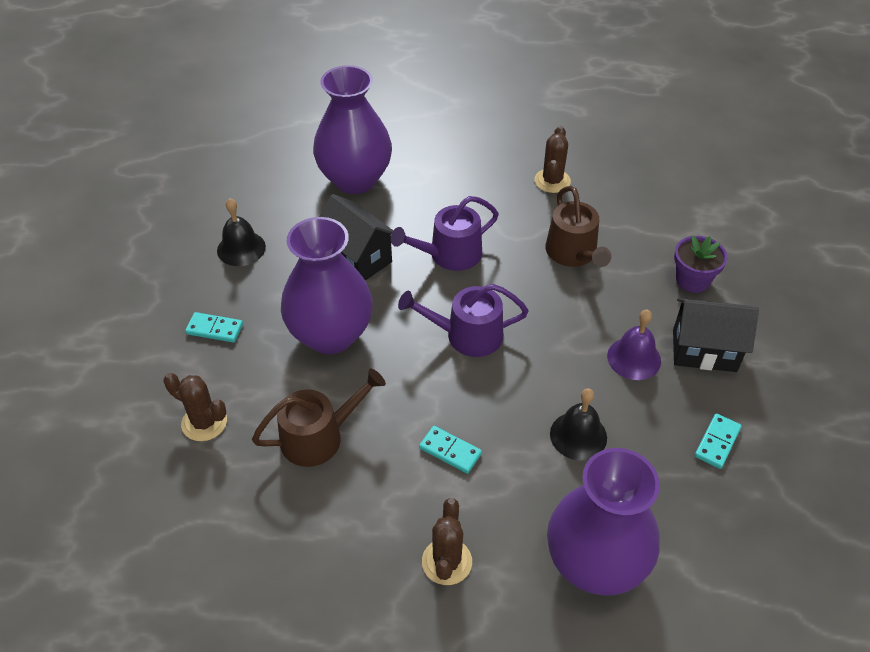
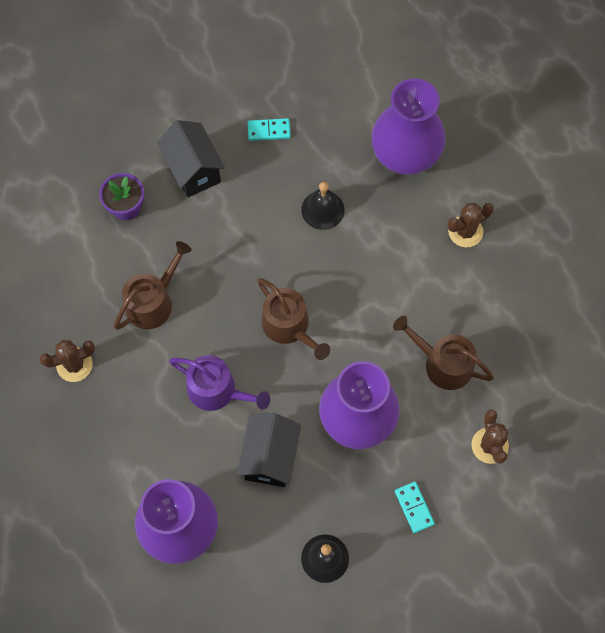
camera: 125 degrees left, 20 degrees up
(450, 451) = (391, 277): turquoise domino -> none
(467, 335) = (289, 326): purple watering can -> brown watering can
(634, 358) = (232, 209): purple bell -> none

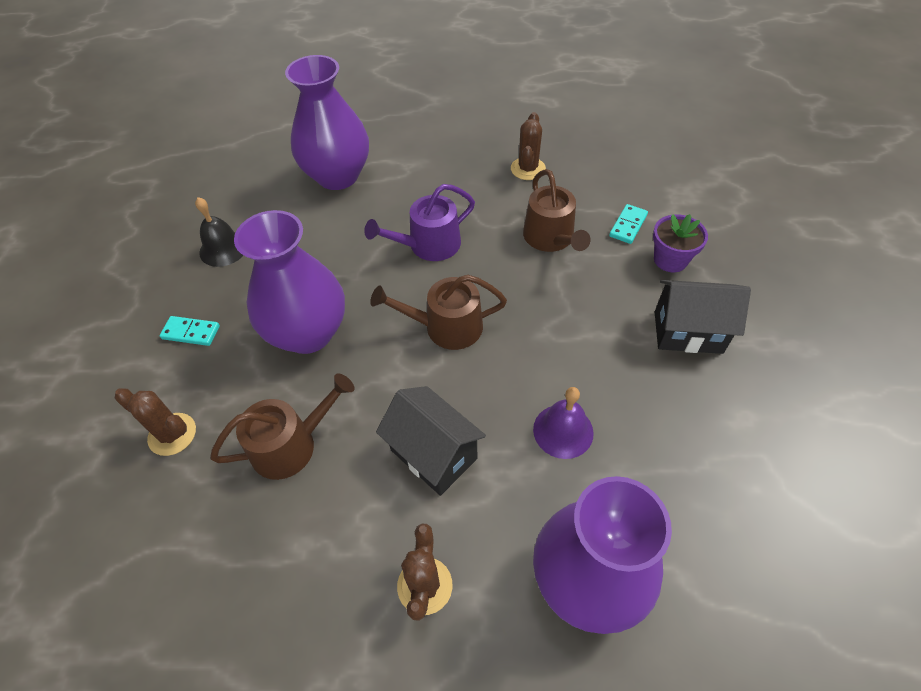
camera: 125 degrees right, 15 degrees down
(269, 130) = (709, 432): turquoise domino -> turquoise domino (628, 225)
(270, 457) = (337, 253): black house -> black house (433, 454)
(322, 210) = (563, 431): black bell -> purple bell

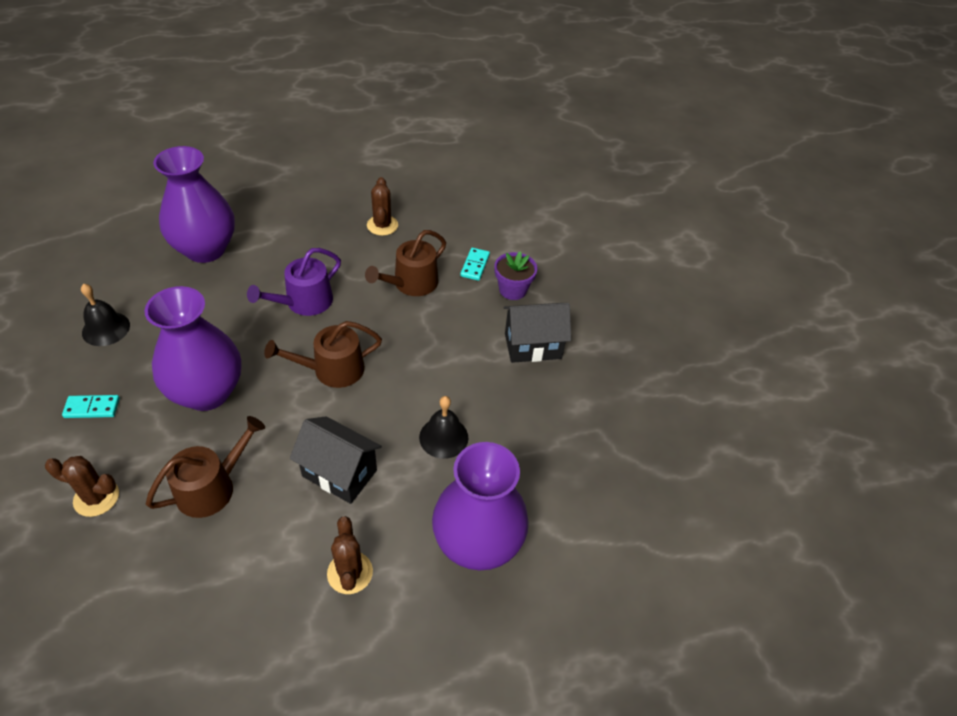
camera: 20 degrees left, 5 degrees down
(551, 238) = (411, 283): brown watering can -> brown watering can turned 75 degrees clockwise
(563, 431) = (443, 437): purple bell -> black bell

